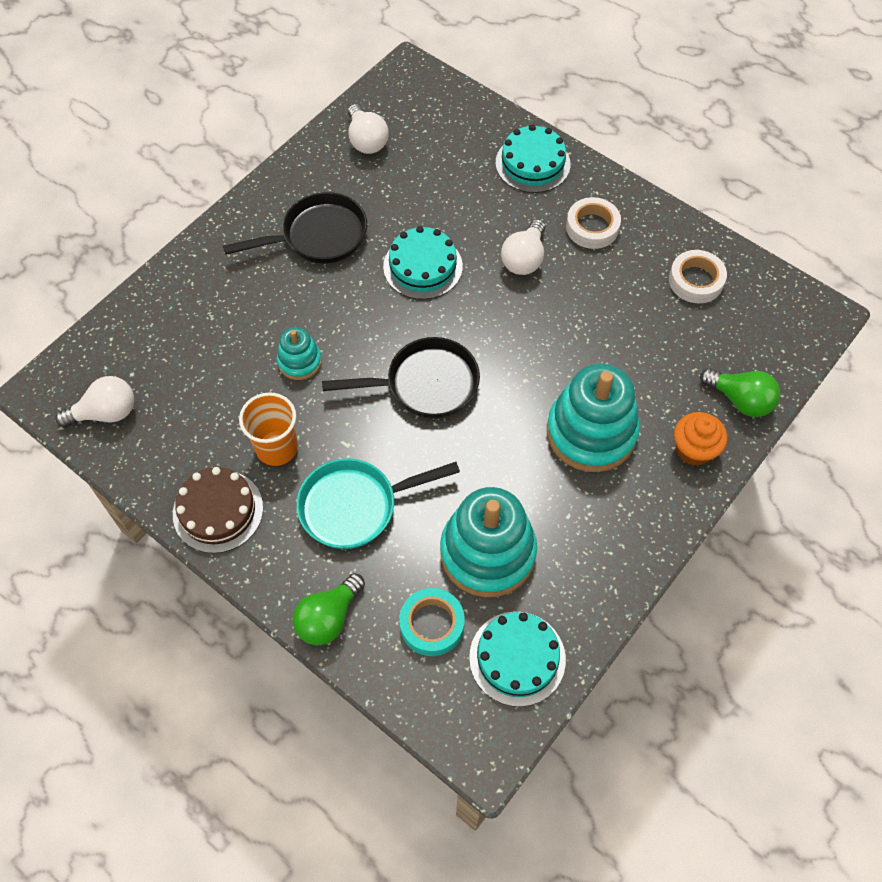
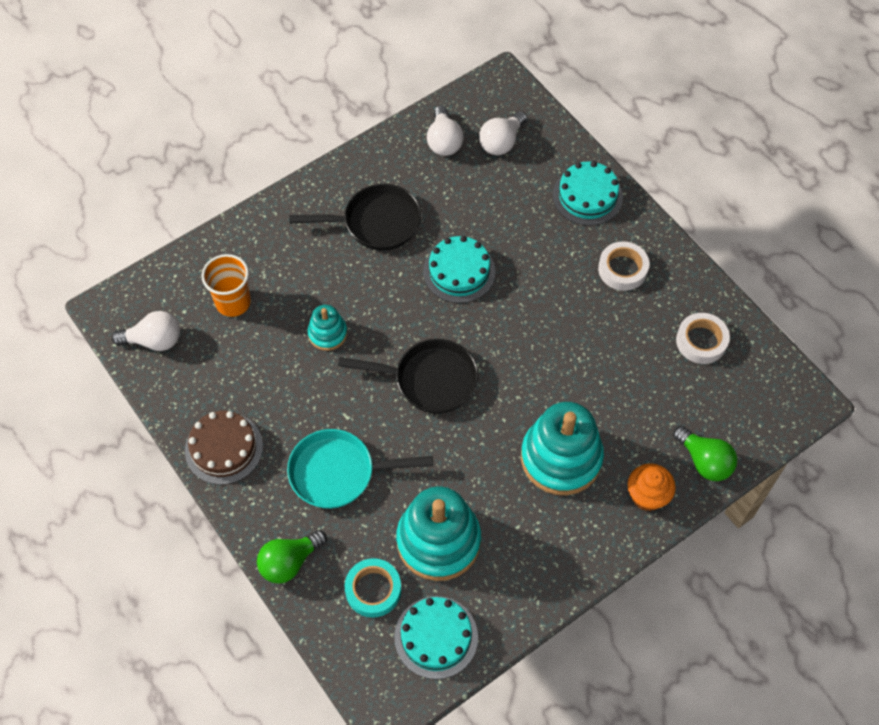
camera: 15 degrees right, 0 degrees up
(277, 448) = (287, 406): orange cup -> orange cup (233, 302)
(524, 259) = (551, 285): white light bulb -> white light bulb (501, 142)

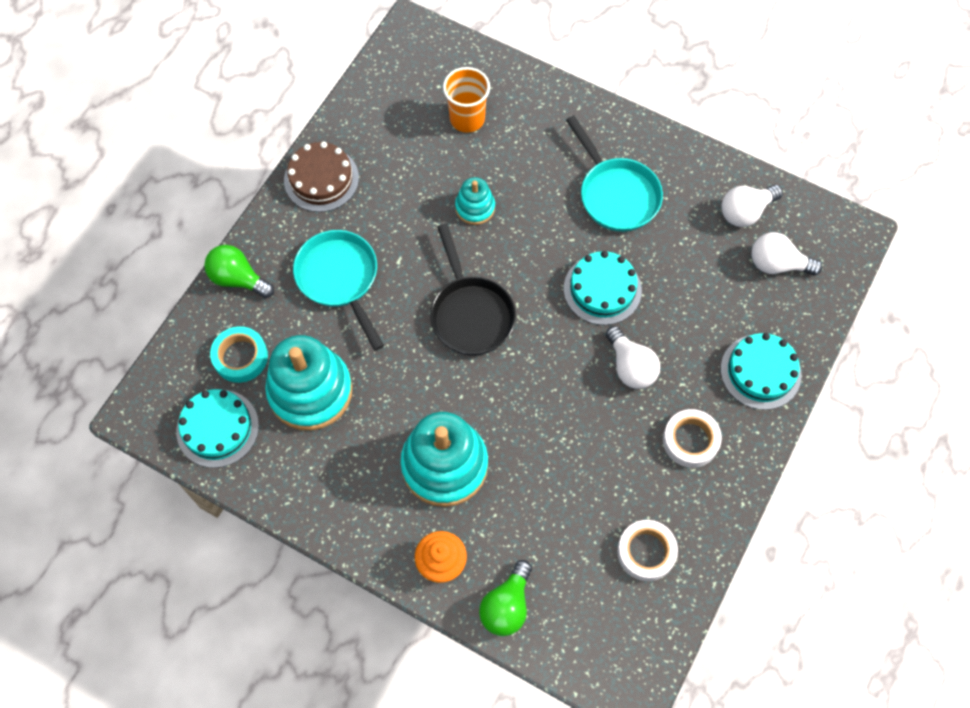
camera: 65 degrees right, 5 degrees up
(154, 340) = (398, 78): white light bulb -> white light bulb (630, 366)
(376, 223) = (616, 194): black pan -> turquoise pan

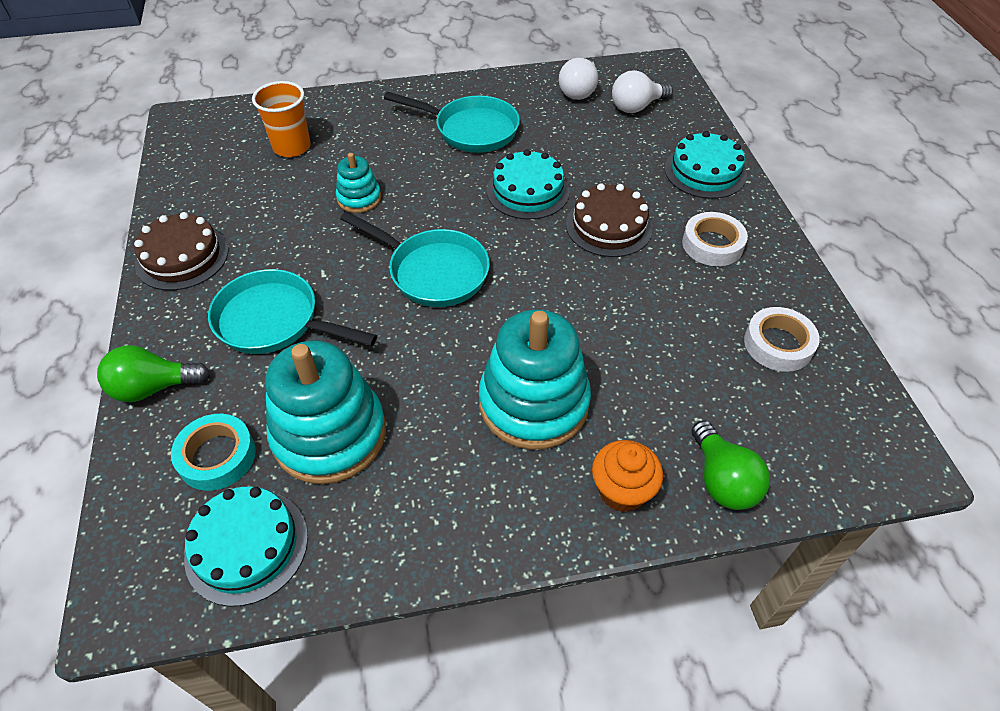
camera: 40 degrees left, 15 degrees down
(470, 314) = (433, 272): black pan -> turquoise pan
(630, 366) = (609, 226): white light bulb -> brown cake

